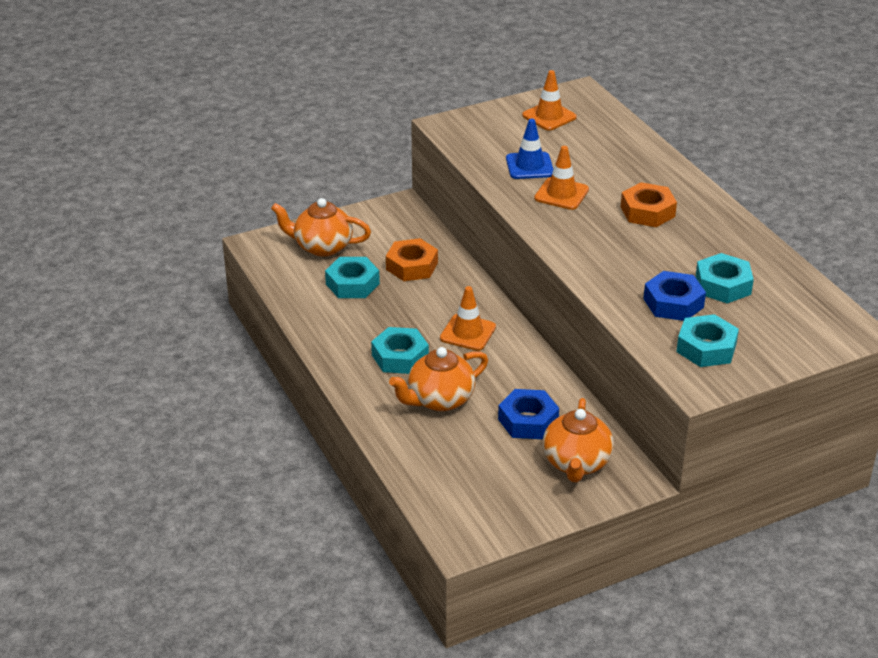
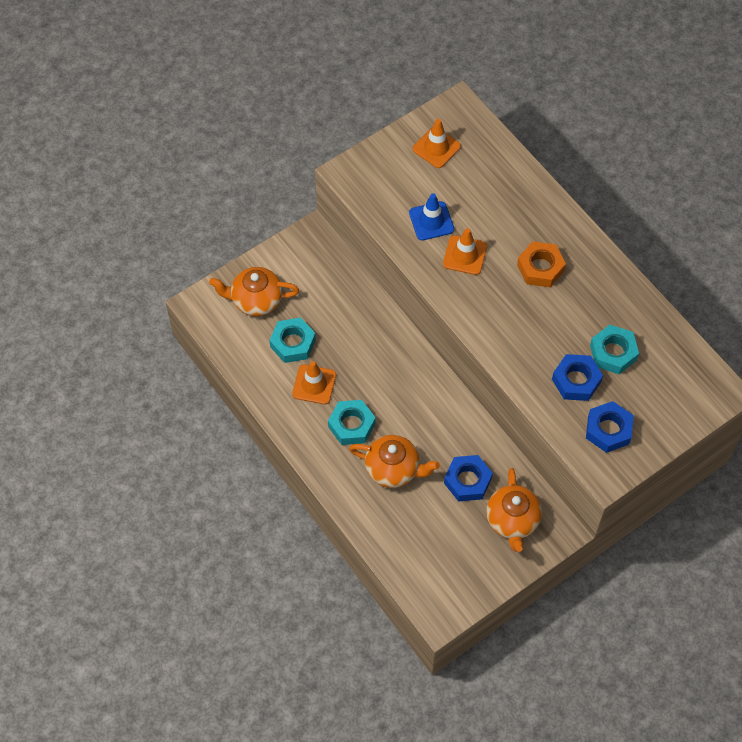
camera: 10 degrees left, 25 degrees up
(412, 266) = (338, 313): orange nut -> none
(439, 400) = (393, 469): orange teapot -> orange teapot turned 120 degrees counterclockwise
(467, 333) = (401, 388): orange traffic cone -> orange traffic cone (314, 384)
(706, 348) = (608, 430): turquoise nut -> blue nut

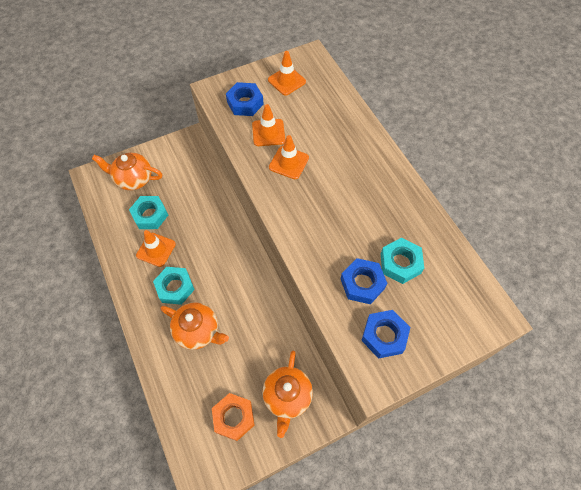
camera: 10 degrees right, 0 degrees up
(431, 221) = (268, 133): blue traffic cone -> orange traffic cone
(467, 481) = (257, 352): blue nut -> blue nut (245, 103)
(540, 268) = (349, 181): orange nut -> orange nut (233, 417)

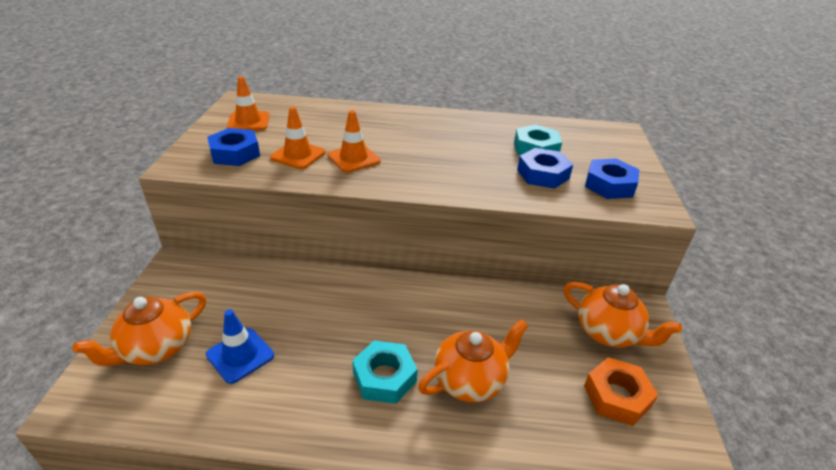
camera: 60 degrees left, 25 degrees down
(150, 215) = (240, 355): turquoise nut -> blue traffic cone
(156, 249) = (304, 373): orange traffic cone -> none

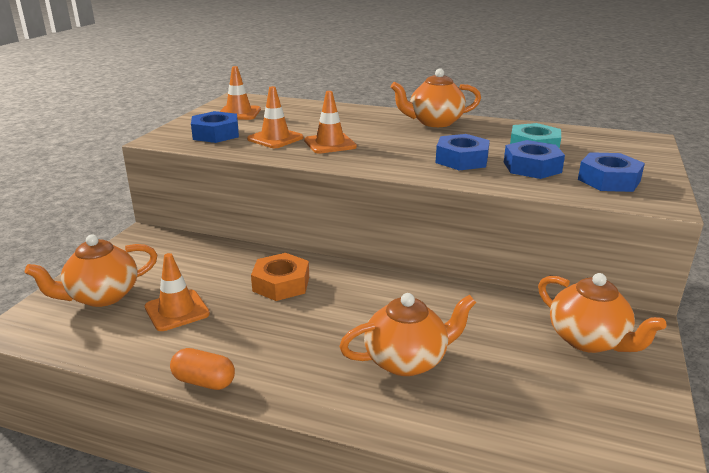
camera: 15 degrees right, 10 degrees down
(240, 355) = (177, 310): blue traffic cone -> orange traffic cone
(294, 438) = (204, 381): none -> orange capsule
(384, 377) = (314, 346): turquoise nut -> none
(440, 122) = (434, 122): none -> orange teapot
(480, 170) = (462, 160): none -> blue nut
(617, 396) = (577, 397): orange nut -> orange nut (281, 284)

